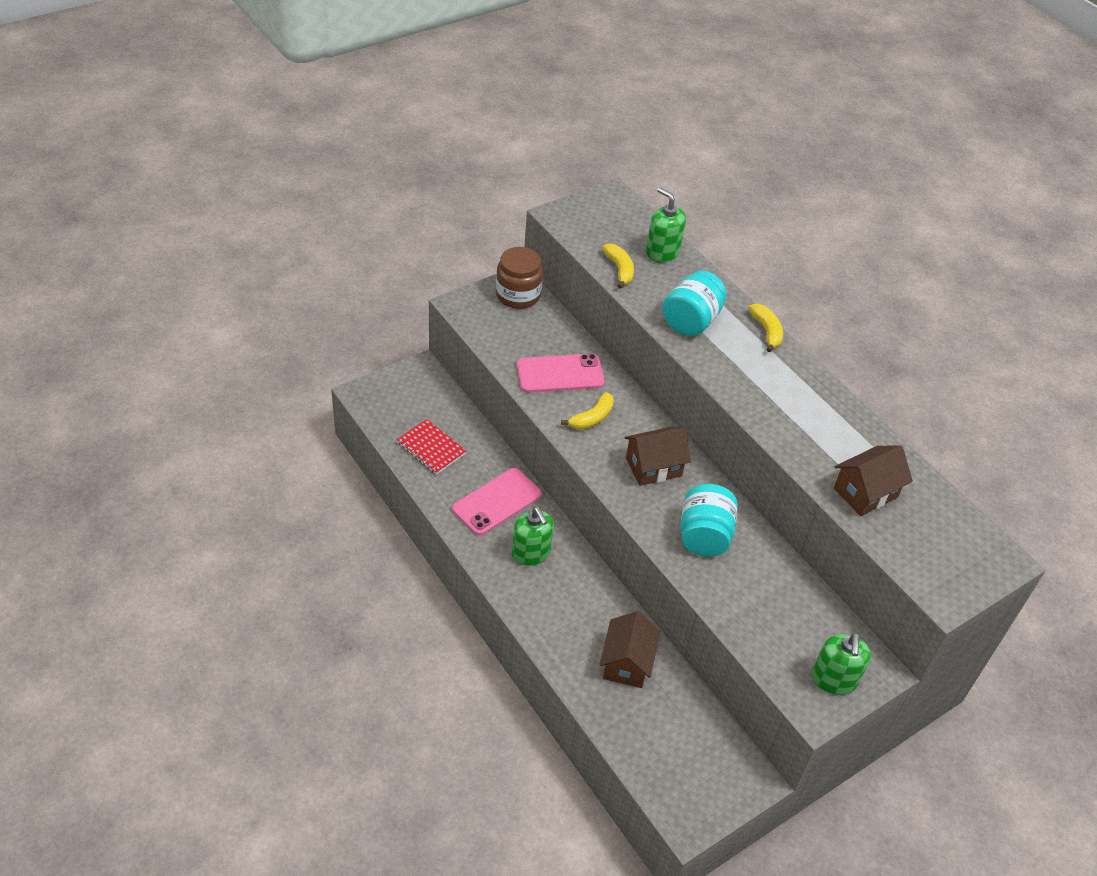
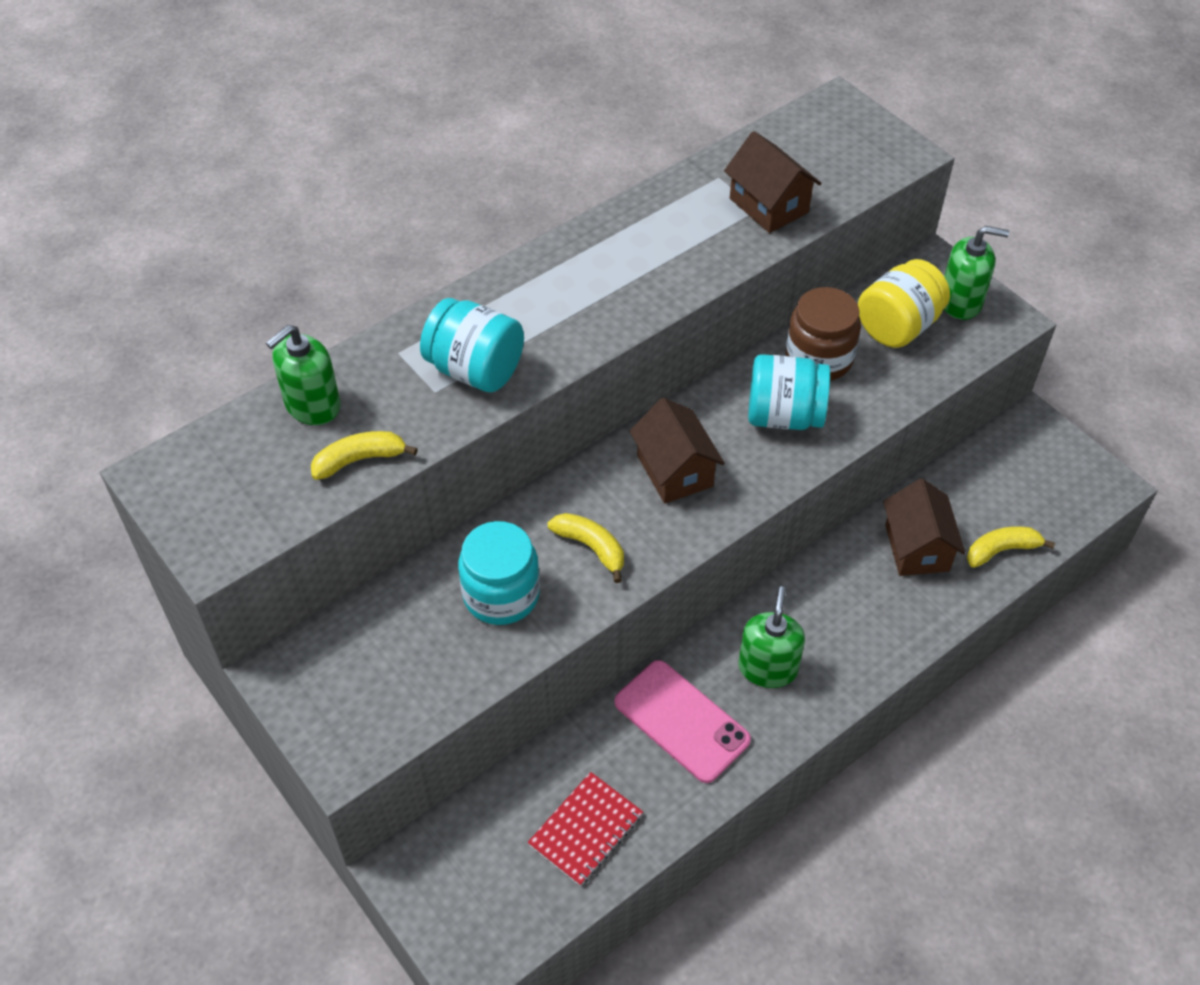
camera: 90 degrees left, 5 degrees up
(518, 295) = (313, 669): brown jar -> brown jar (819, 358)
(531, 553) = (767, 668): green soap dispenser -> green soap dispenser turned 45 degrees counterclockwise
(560, 374) = (501, 594): pink phone -> turquoise jar
(626, 663) = (917, 548): brown house -> brown house turned 75 degrees clockwise
(767, 331) = (486, 285): yellow banana -> yellow banana (1001, 550)
(801, 627) = (898, 326): none -> yellow jar

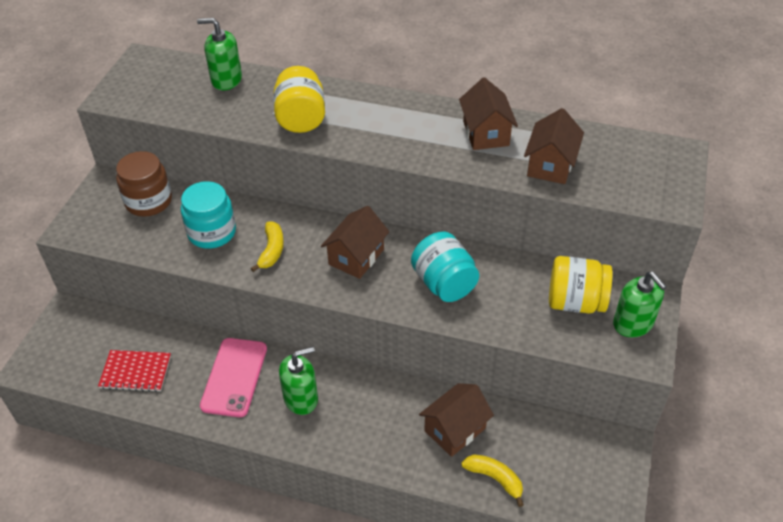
camera: 55 degrees right, 5 degrees down
(359, 460) = (204, 112): yellow banana -> none
(475, 370) = (301, 118): turquoise jar -> yellow jar
(668, 225) = (486, 133): none -> brown house
(819, 358) = (507, 277): brown jar -> brown jar (149, 201)

